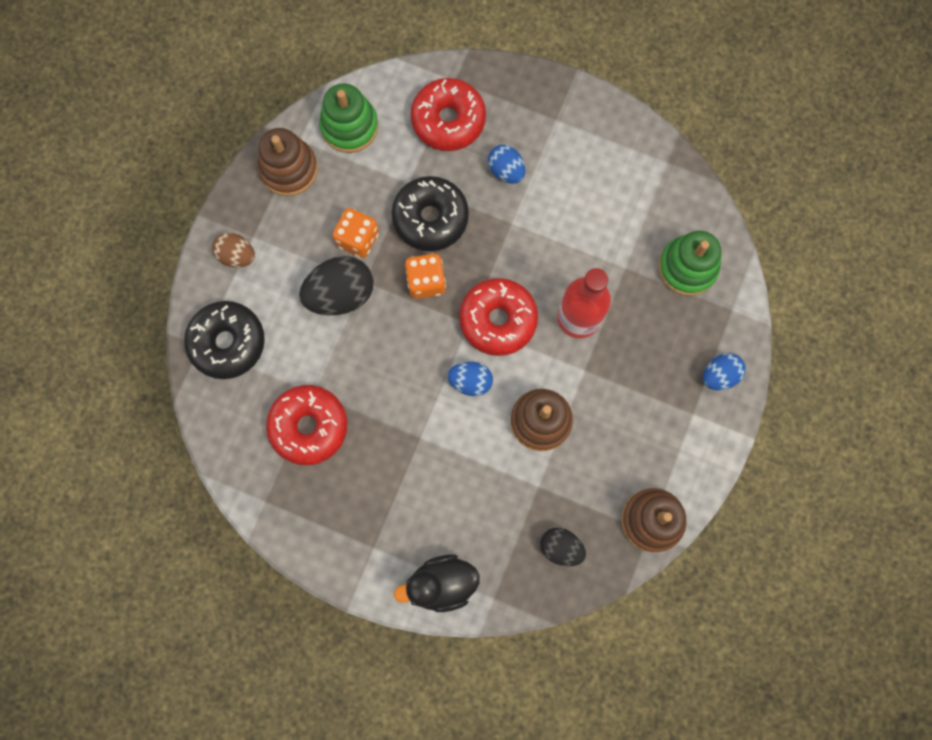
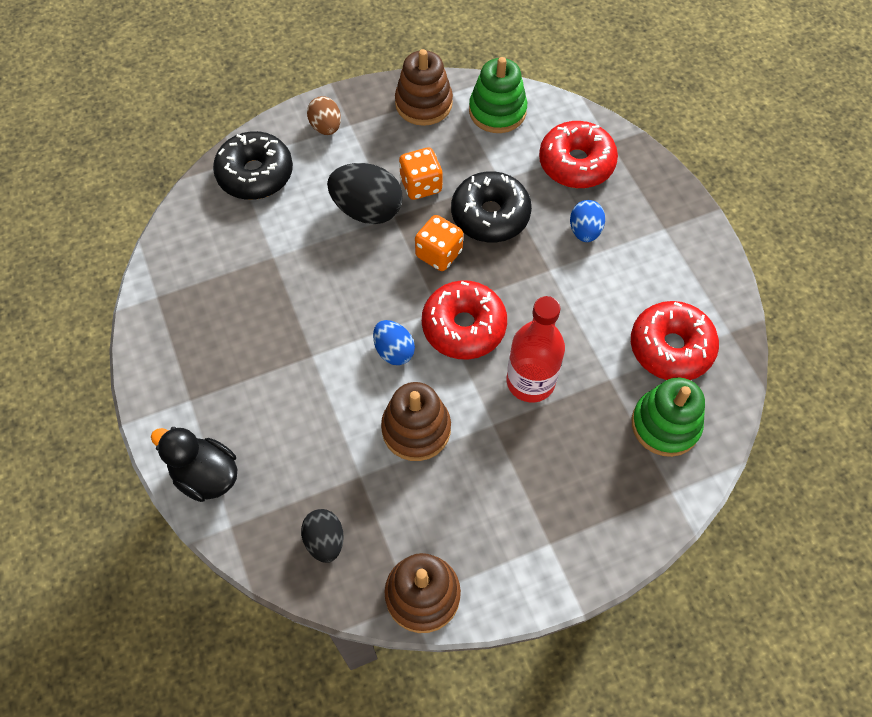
camera: 45 degrees right, 15 degrees down
(309, 426) = (244, 275): red donut -> red donut (671, 348)
(719, 375) = (606, 534): blue egg -> none

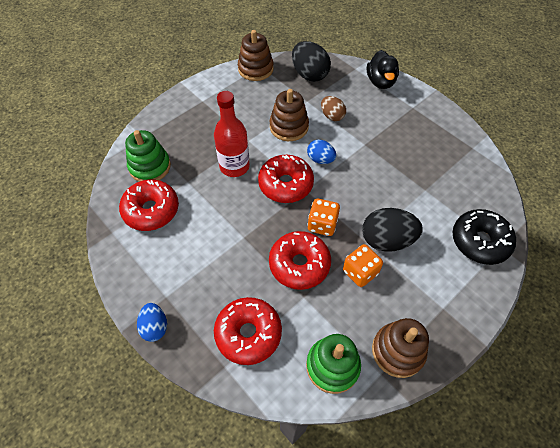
camera: 160 degrees right, 5 degrees down
(206, 475) = (380, 82): black duck -> black duck turned 75 degrees clockwise
(325, 540) = (309, 74): black egg -> black egg, size x1.66
(326, 127) = (459, 299): brown egg -> brown egg (332, 116)
(490, 215) = (299, 264): black donut -> red donut
(584, 231) = (226, 274): blue egg -> blue egg (155, 327)

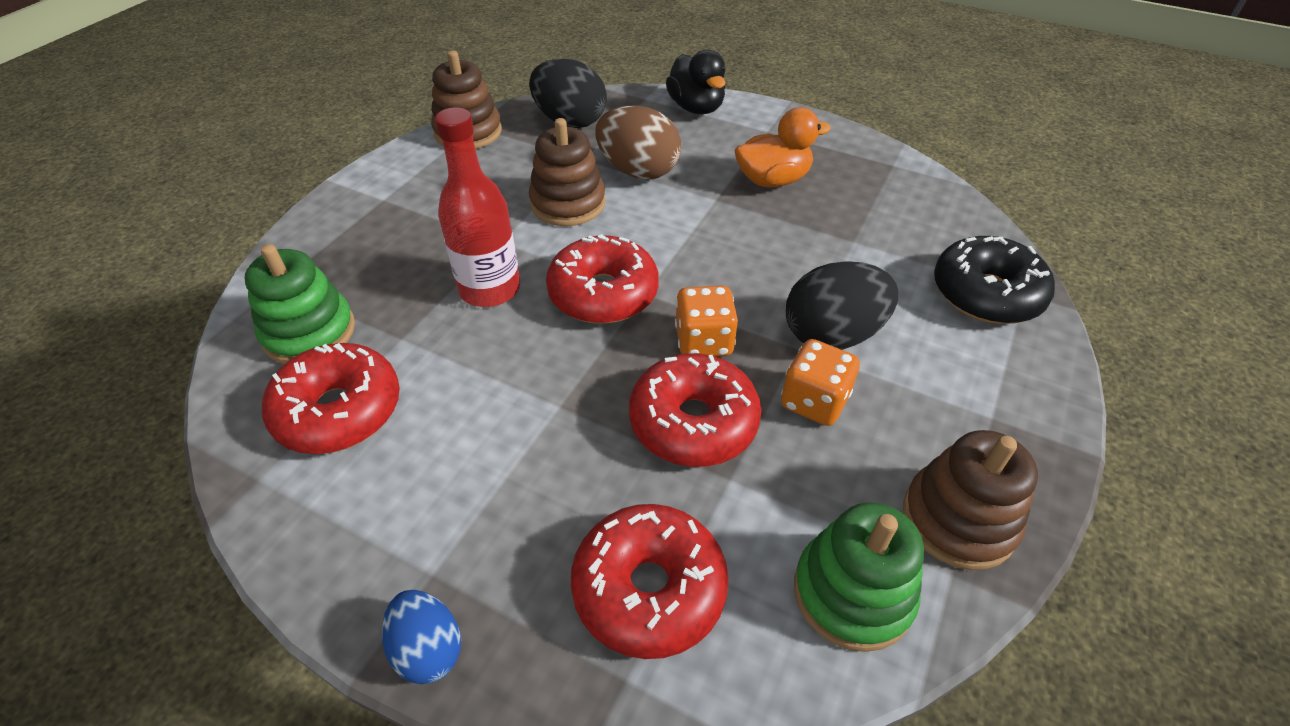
camera: 20 degrees left, 10 degrees down
(320, 159) = (649, 239): blue egg -> none
(332, 116) = (638, 171): brown egg -> brown egg, size x1.66
(400, 140) = (772, 180): none -> orange duck

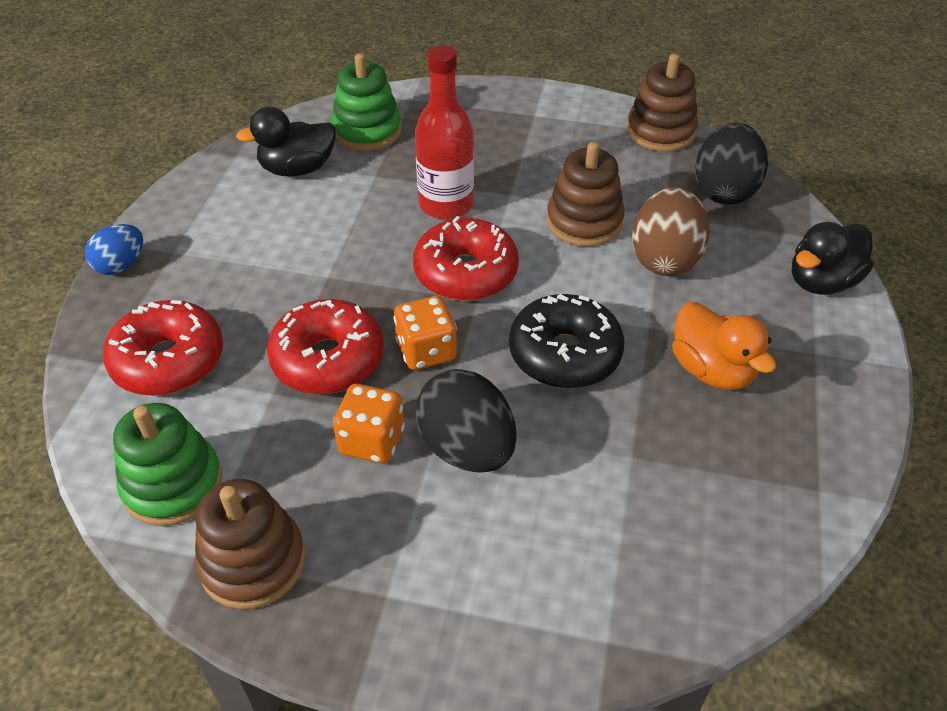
camera: 75 degrees right, 0 degrees up
(339, 411) = (297, 169): red donut -> black duck
(986, 294) = (588, 596): black donut -> black donut (564, 354)

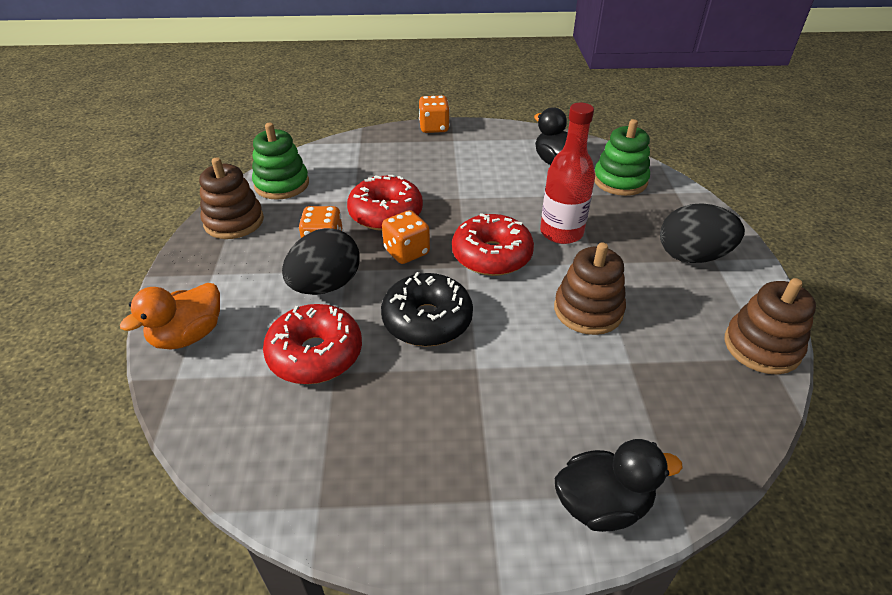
camera: 75 degrees right, 5 degrees down
(121, 265) = (434, 127): blue egg -> orange dice
(168, 360) = (367, 161): red donut -> red donut (315, 354)
(665, 258) = (569, 369): brown egg -> none
(711, 370) = (440, 416): orange duck -> orange duck (188, 335)
(724, 191) = (700, 407): black egg -> black egg (692, 256)
(821, 281) = (602, 504): black duck -> black duck turned 135 degrees clockwise

